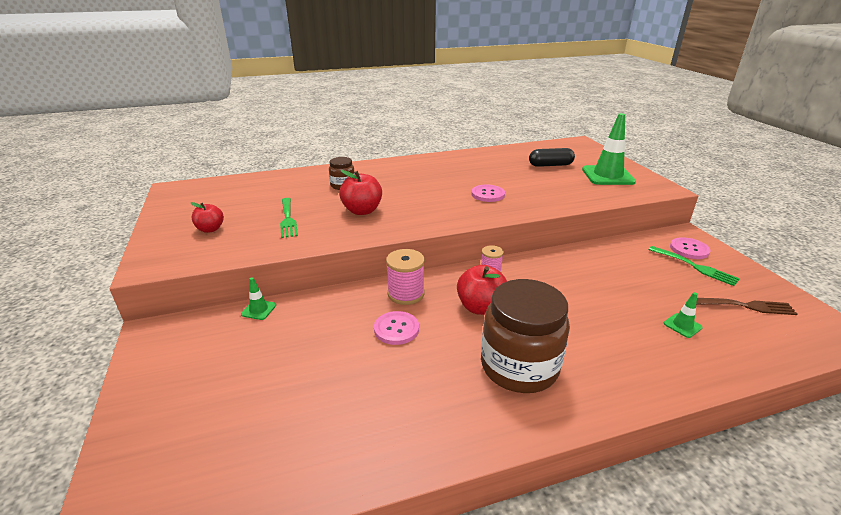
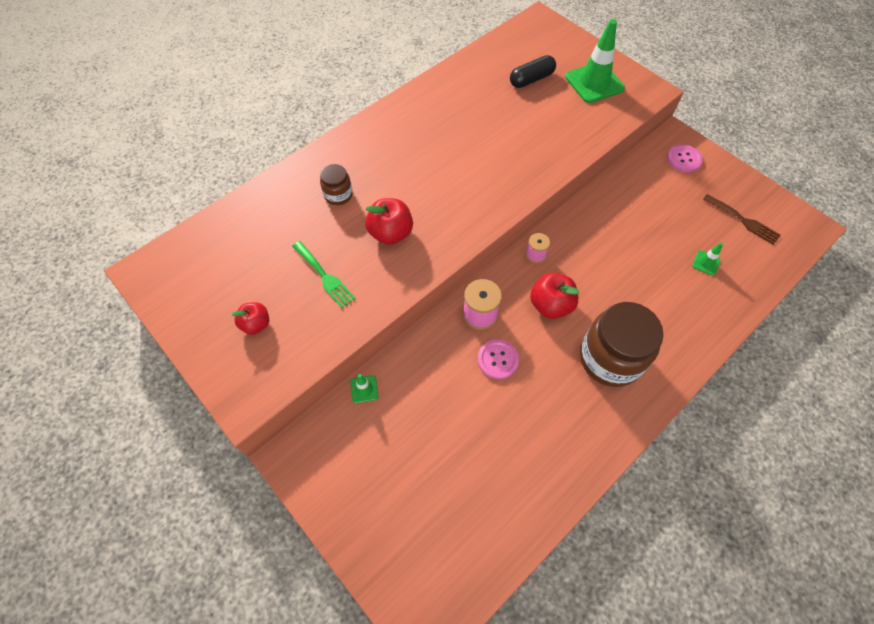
camera: 25 degrees left, 30 degrees up
(488, 194) = (497, 158): pink button -> none
(695, 267) = (695, 183): green fork -> none
(747, 306) = (743, 220): brown fork -> brown fork turned 60 degrees clockwise

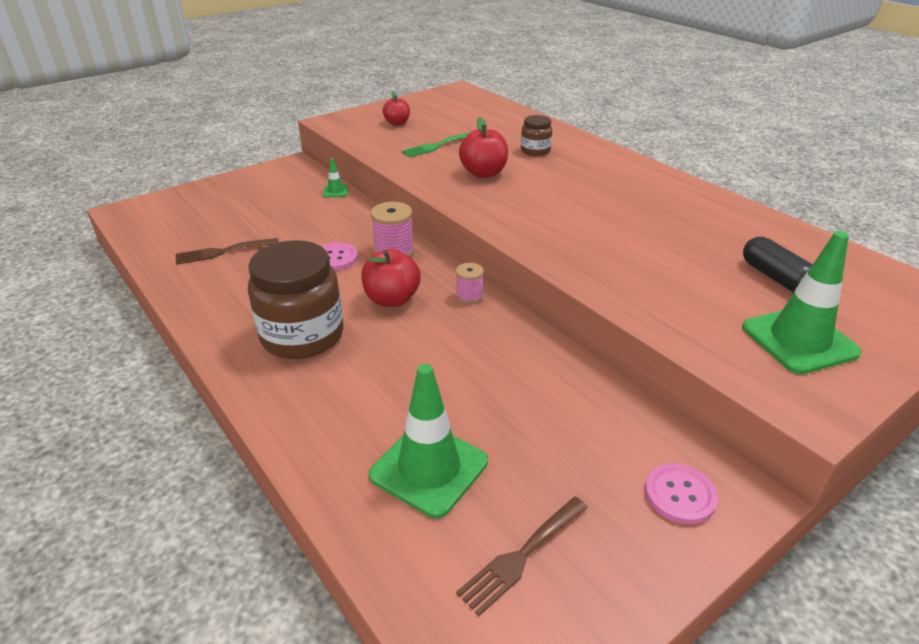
camera: 95 degrees right, 25 degrees down
(501, 467) = (222, 252): none -> brown fork
(706, 263) = (429, 468): green traffic cone -> green traffic cone, size x2.24

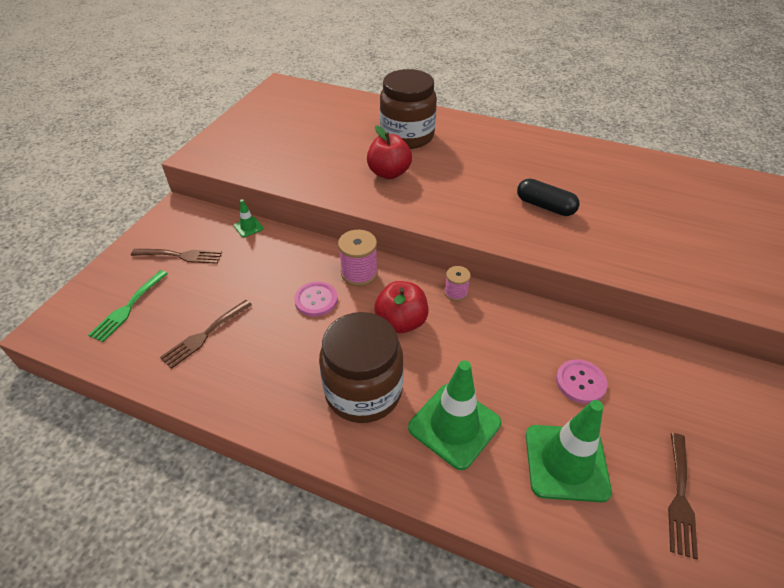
camera: 30 degrees left, 10 degrees up
(262, 195) = (181, 255): none -> brown fork
(397, 123) = (263, 139): red apple -> none
(438, 145) = (323, 155): green fork -> green fork (128, 308)
(535, 151) = (407, 136): brown jar -> brown jar, size x2.04
(680, 495) = (720, 396): pink button -> pink button (580, 382)
(775, 277) = (662, 202): black capsule -> black capsule (545, 206)
(799, 340) = (717, 251): green traffic cone -> green traffic cone (454, 425)

